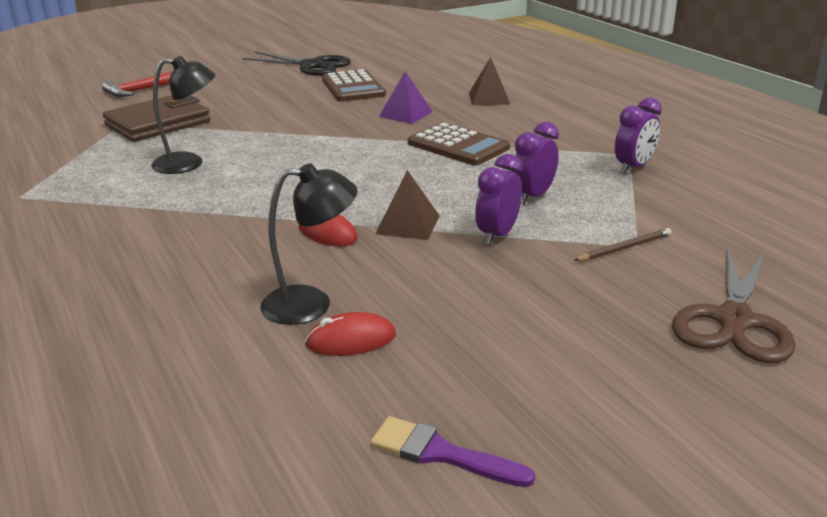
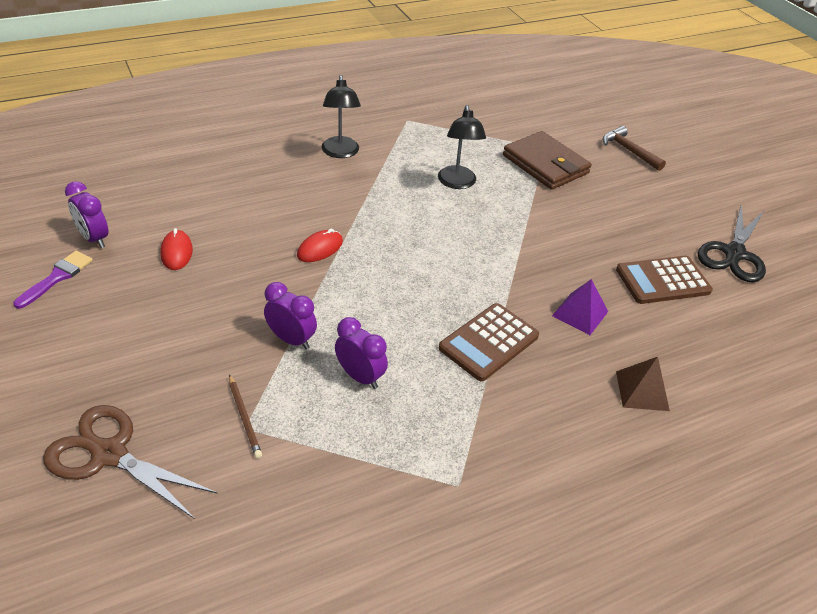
camera: 90 degrees right, 15 degrees up
(141, 90) = (629, 151): red hammer -> brown hammer
(311, 304) = (224, 238): black lamp -> black lamp (340, 153)
(408, 224) = (323, 290): brown pyramid -> none
(633, 167) = (419, 478): purple clock -> purple clock (94, 238)

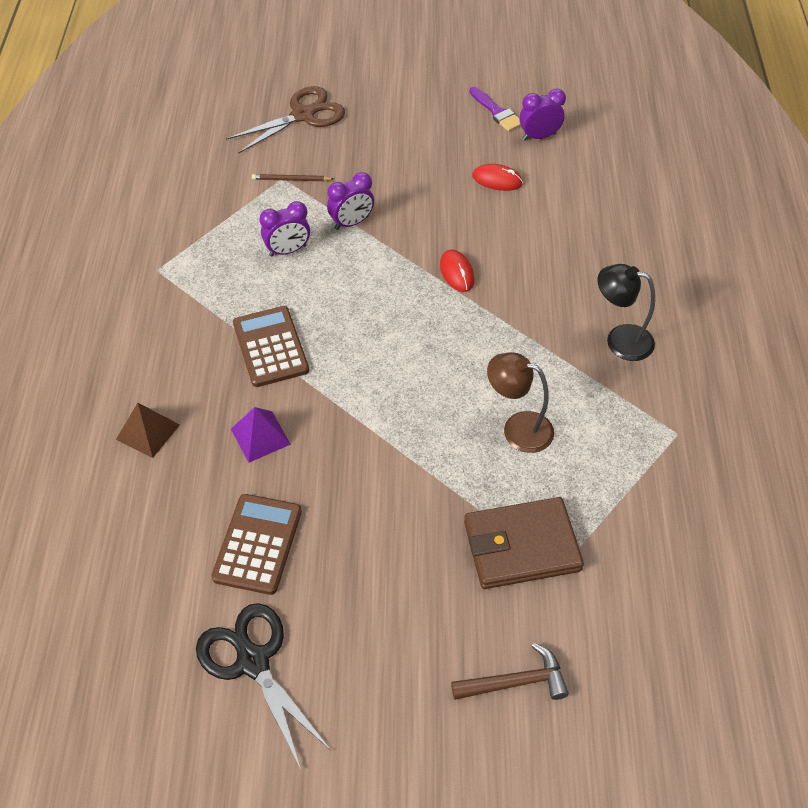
camera: 120 degrees right, 10 degrees up
(457, 183) = (518, 428): black lamp -> brown lamp

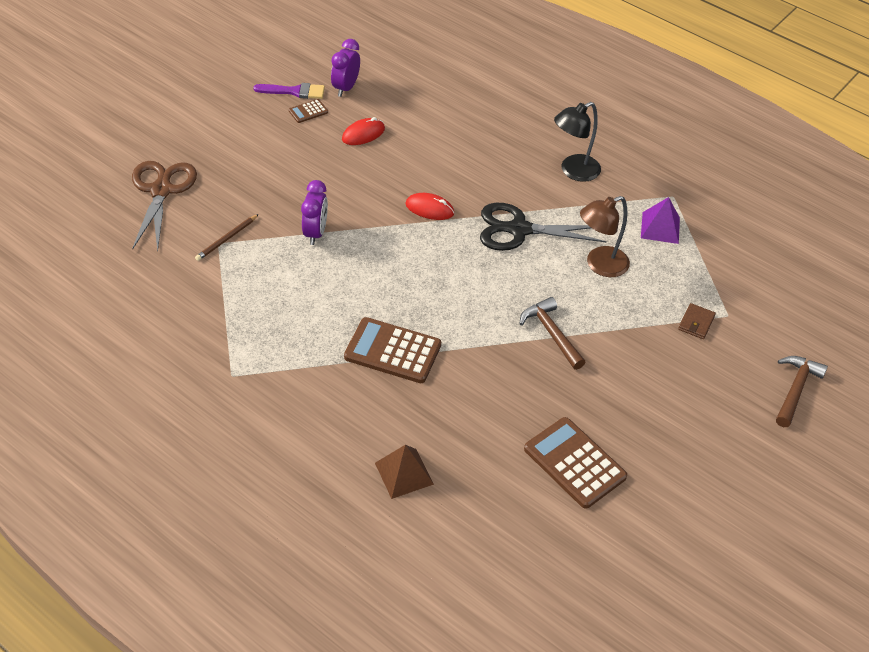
camera: 55 degrees left, 5 degrees down
(253, 662) = (674, 522): black scissors -> black scissors (519, 230)
(260, 436) = (475, 406): purple pyramid -> purple pyramid (660, 227)
(288, 250) = (303, 285): purple clock -> none
(394, 441) = (551, 334): none -> brown hammer
(483, 134) = (308, 111): none -> brown calculator
(521, 546) = (696, 323): brown wallet -> brown wallet, size x0.42

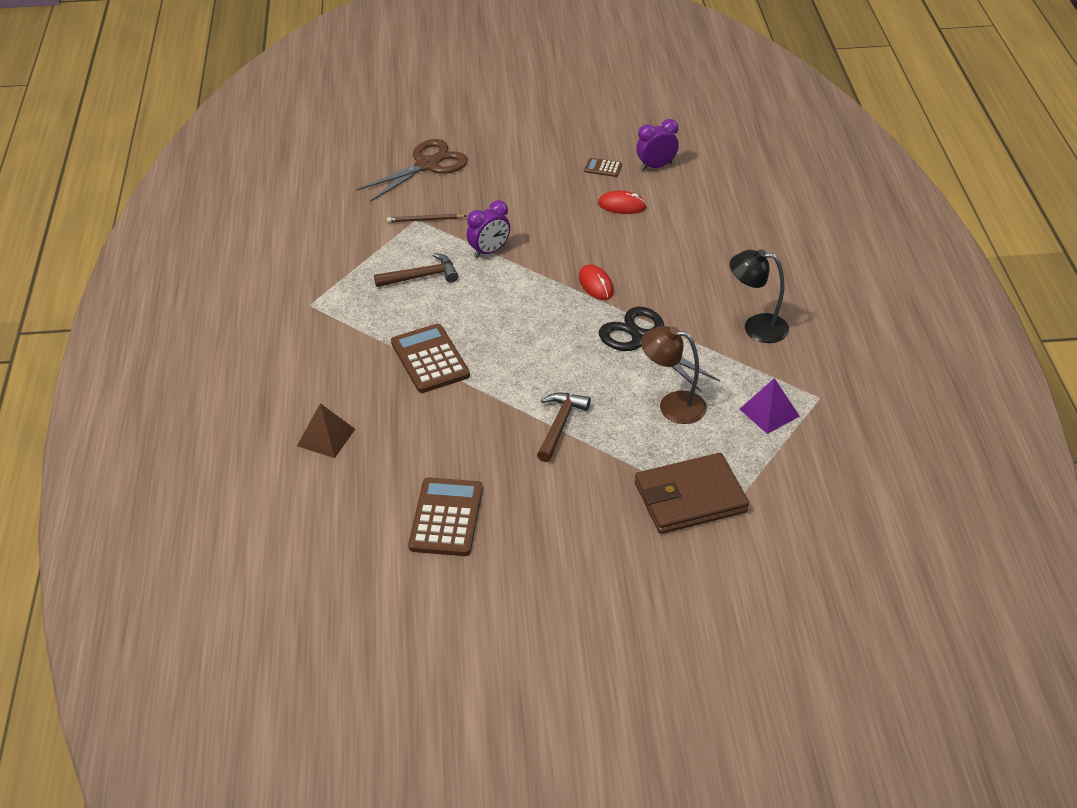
camera: 50 degrees right, 5 degrees down
(294, 91) = (613, 149): purple brush -> none
(696, 323) = (690, 498): brown wallet -> brown wallet, size x2.38
(795, 390) = (700, 603): brown hammer -> brown hammer (421, 276)

